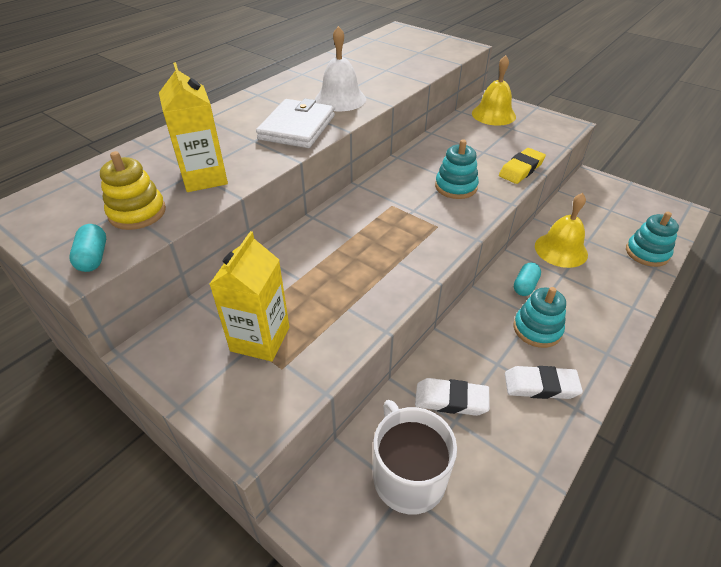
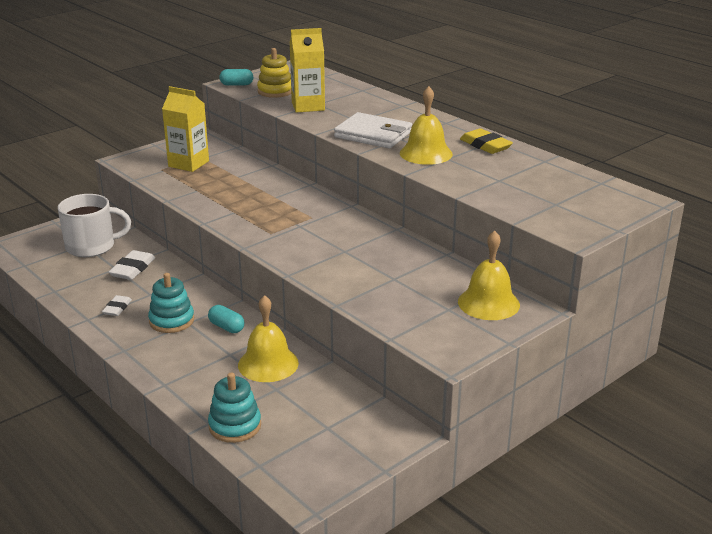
camera: 100 degrees right, 15 degrees down
(340, 99) = (426, 153): white bell -> yellow bell
(456, 187) = (328, 251): turquoise stacking toy -> none
(521, 169) = (348, 294): yellow eraser -> yellow eraser (485, 145)
(540, 386) = (117, 308): white eraser -> white eraser, size x0.64

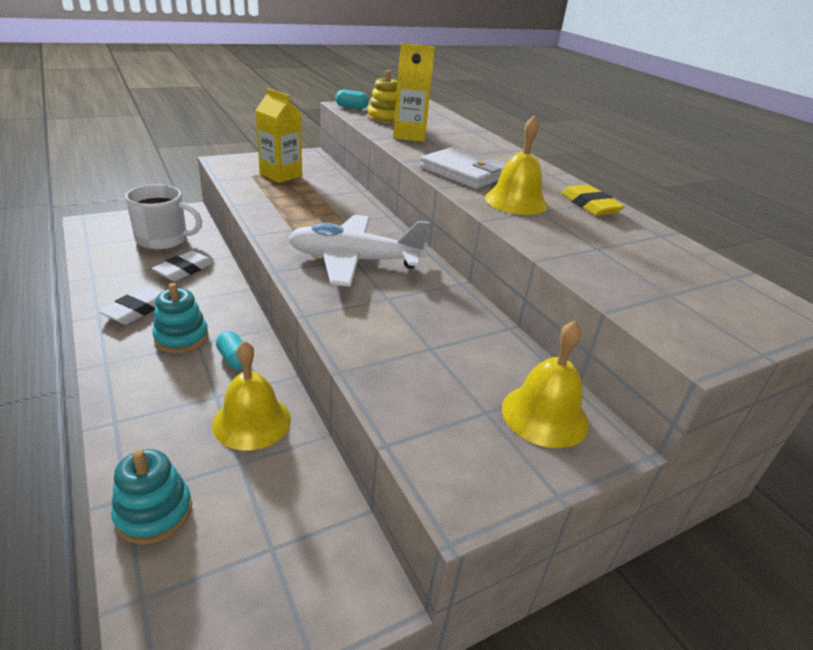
camera: 10 degrees right, 5 degrees up
(117, 308) = (137, 310): white eraser -> white eraser, size x1.57
(302, 228) = (354, 261): none -> white plane

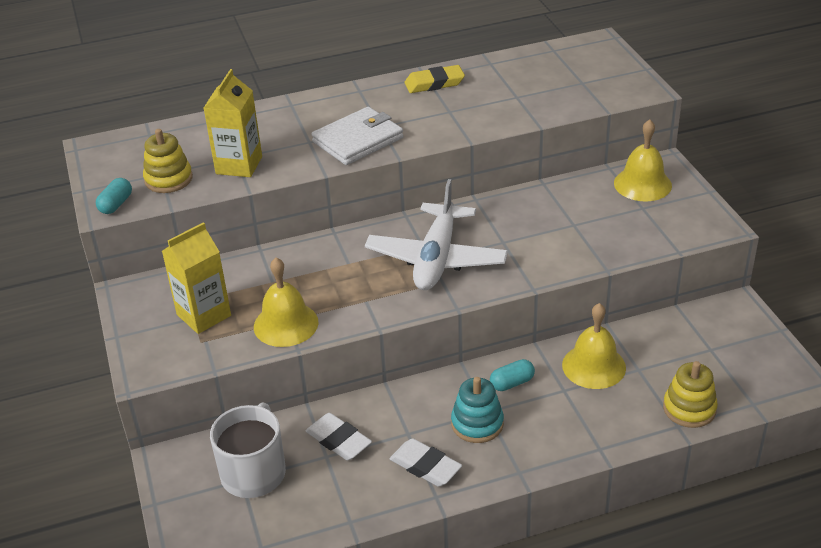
camera: 75 degrees left, 5 degrees up
(154, 512) = (689, 408): turquoise stacking toy -> yellow stacking toy
(516, 201) = (429, 120): yellow bell -> yellow bell (286, 324)

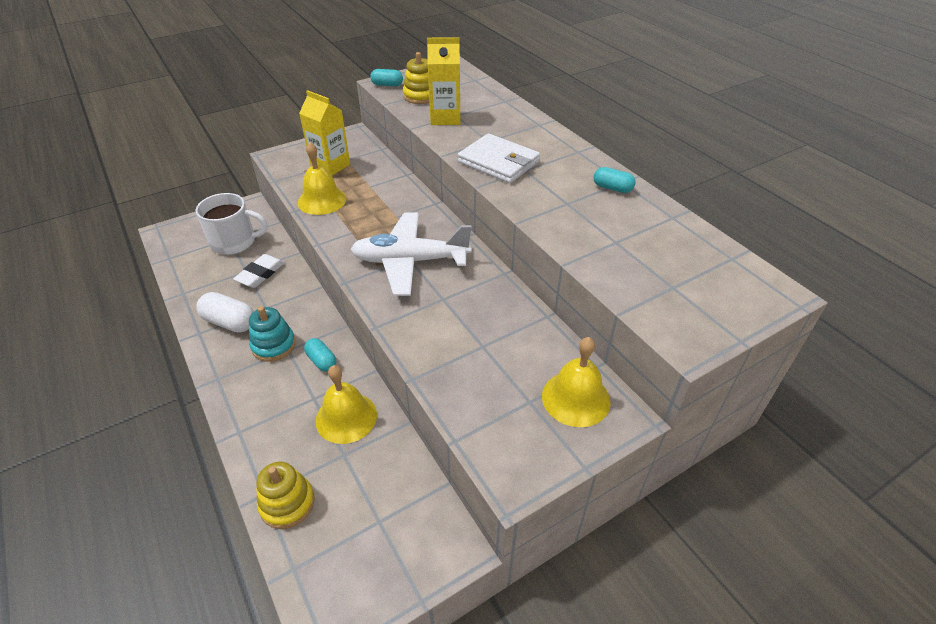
camera: 75 degrees right, 5 degrees up
(425, 466) = (230, 322): white eraser -> white capsule
(434, 83) = (612, 188): yellow eraser -> turquoise capsule

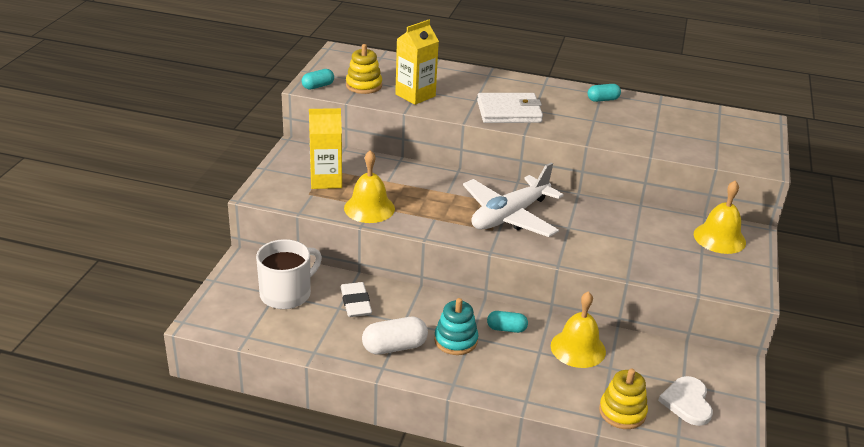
camera: 45 degrees left, 10 degrees down
(353, 543) = (687, 402): none -> white heart

